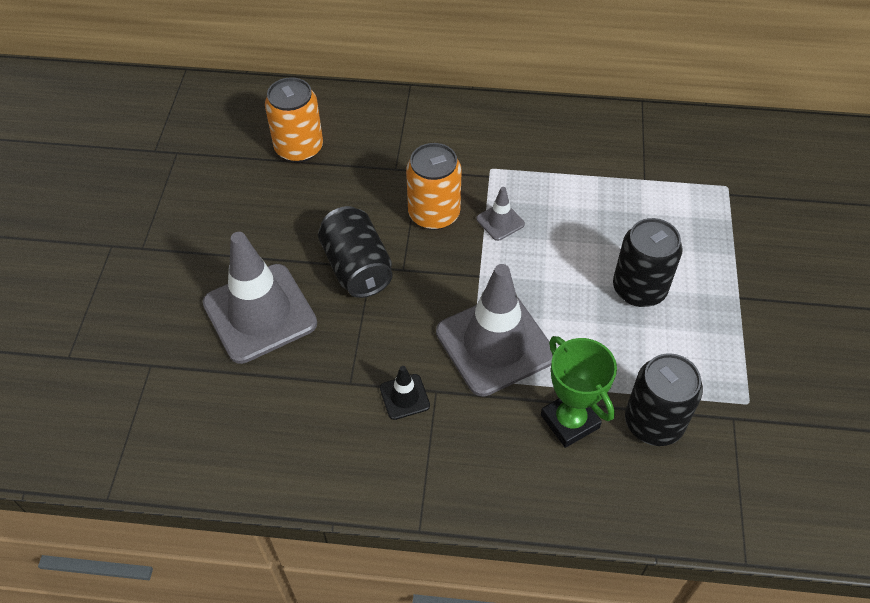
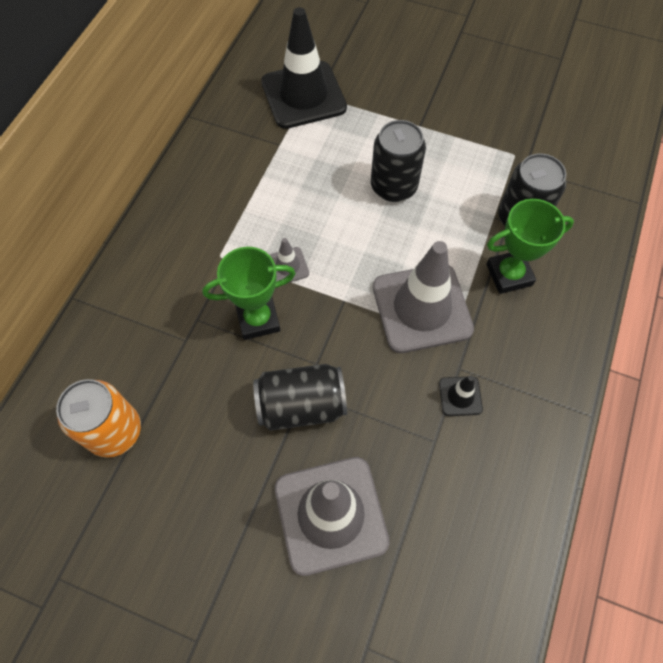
camera: 75 degrees left, 10 degrees up
(434, 214) = (258, 319): orange can -> green trophy
(721, 182) = (303, 95): none -> black traffic cone

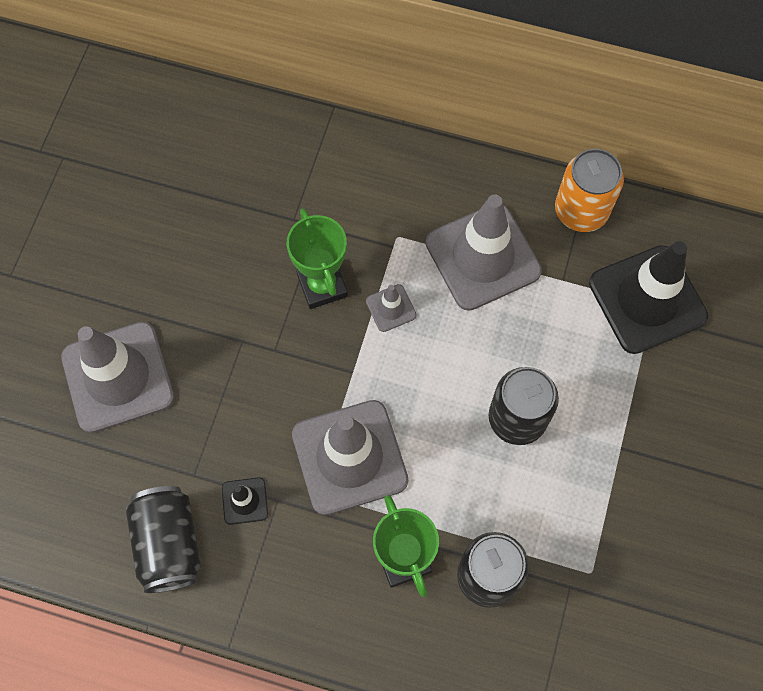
camera: 85 degrees right, 5 degrees up
(114, 431) = (194, 174): orange can -> orange can (581, 211)
(250, 195) = (482, 257): none -> grey traffic cone
(301, 405) = (227, 339): black can -> black can (169, 544)

